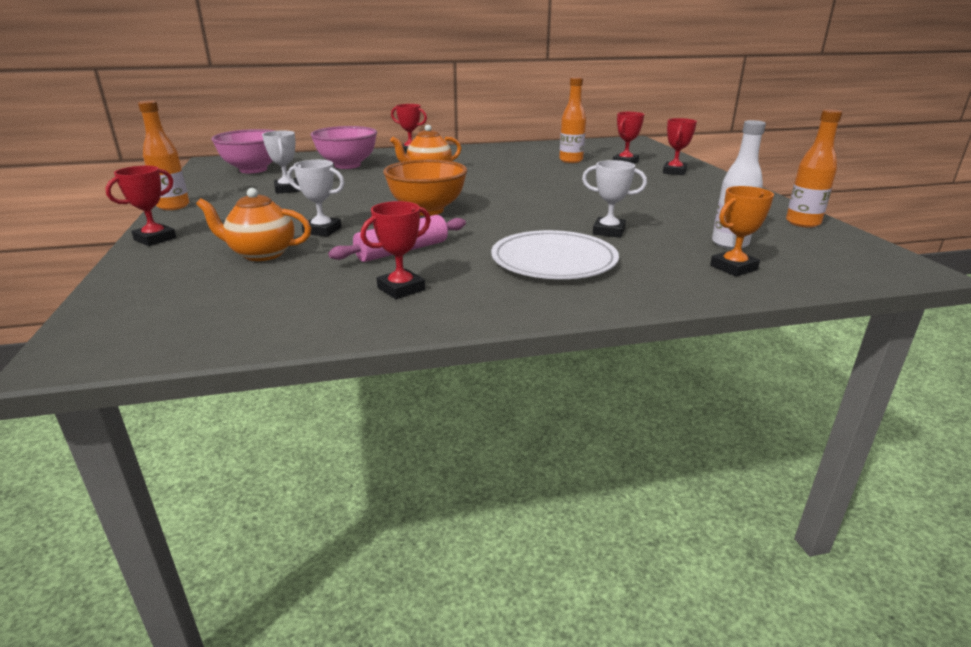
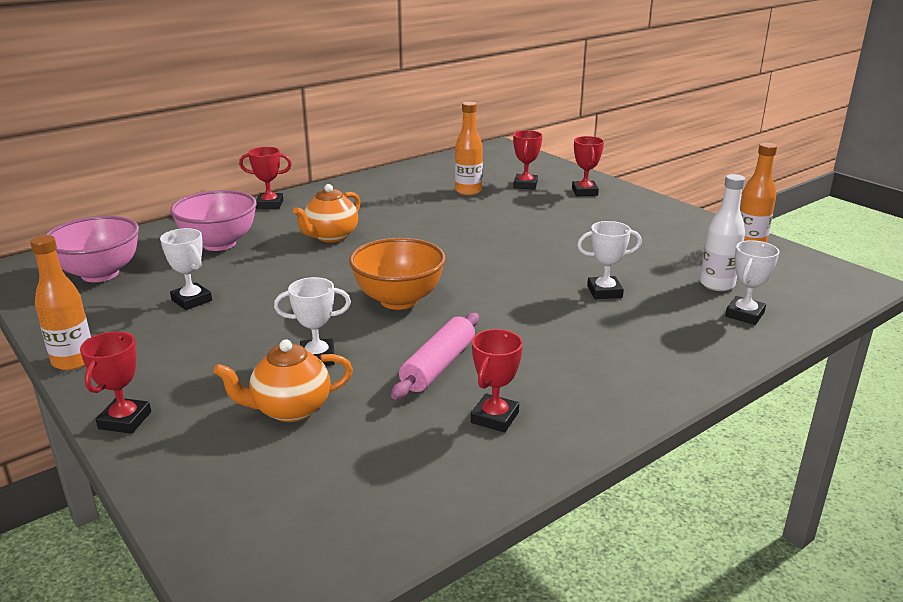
camera: 25 degrees left, 0 degrees up
(554, 260) = (594, 343): white plate -> none
(733, 268) = (744, 314): orange trophy -> white trophy

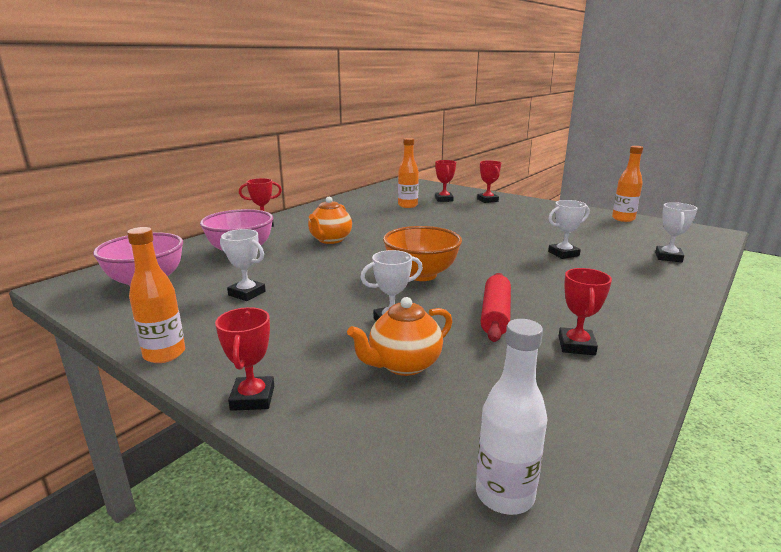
camera: 15 degrees left, 5 degrees down
(438, 366) = (495, 315): pink rolling pin -> red rolling pin
(717, 284) = (630, 242): white bottle -> white bottle (504, 494)

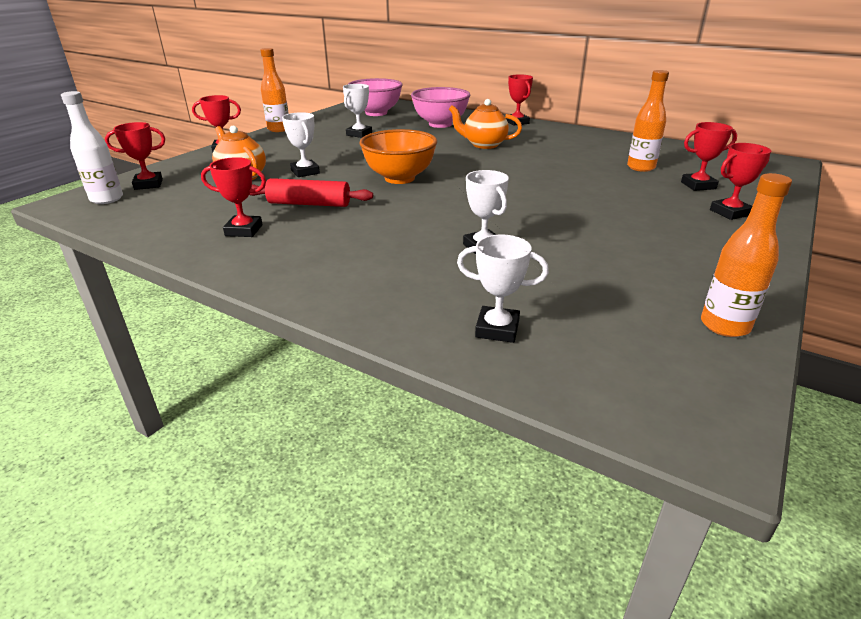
camera: 85 degrees right, 10 degrees up
(429, 456) = (148, 184): none -> red trophy

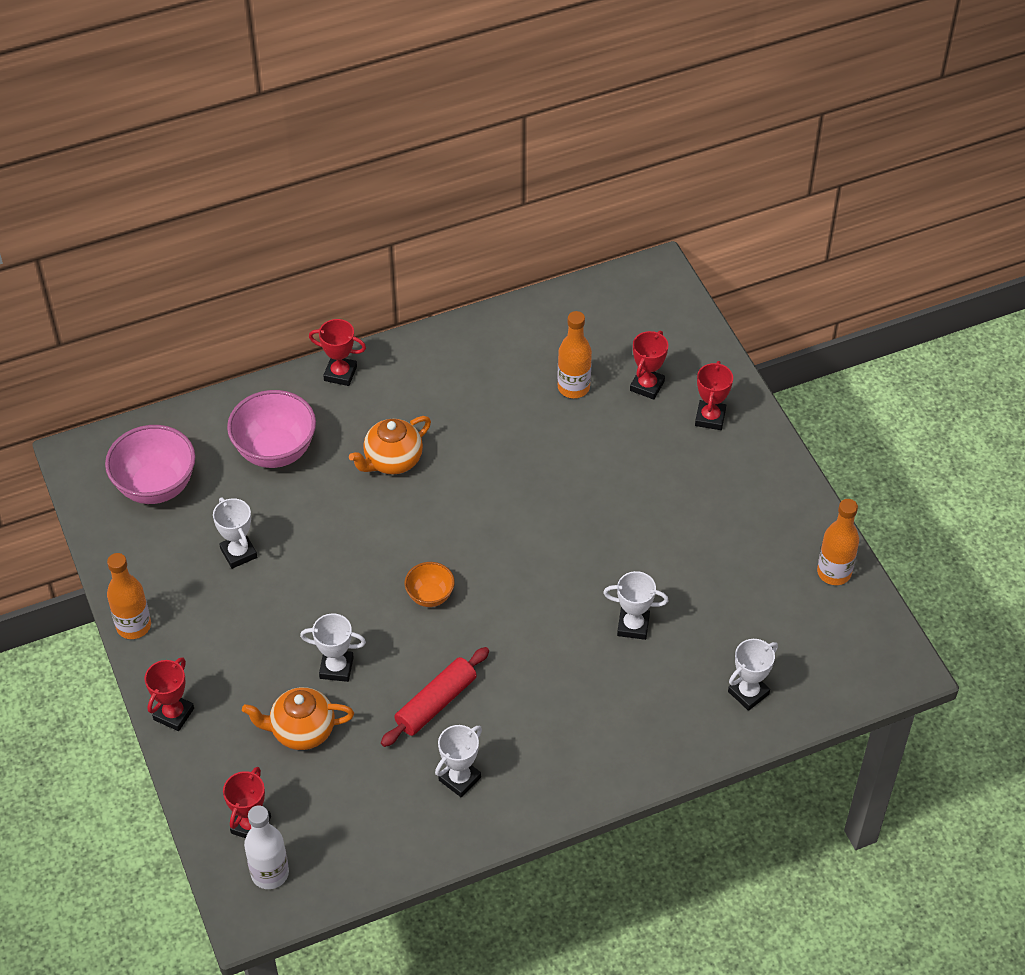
camera: 55 degrees left, 20 degrees up
(244, 230) = (459, 779): red trophy -> white trophy
(399, 178) = (430, 596): orange bowl -> orange bowl, size x0.54

